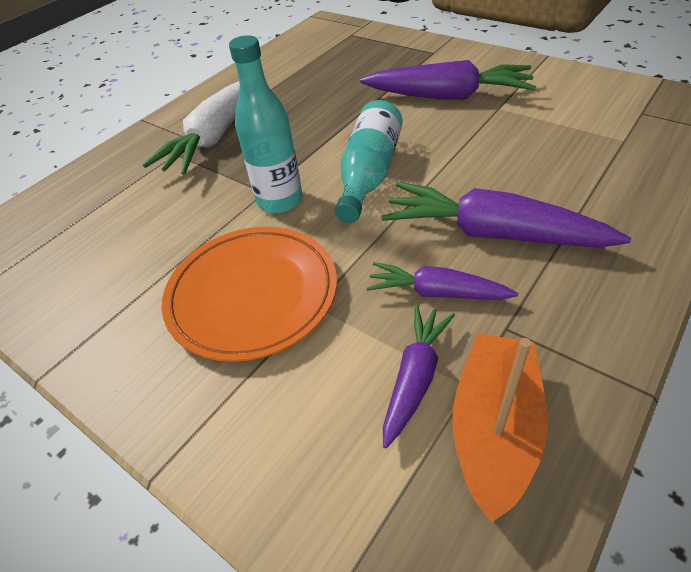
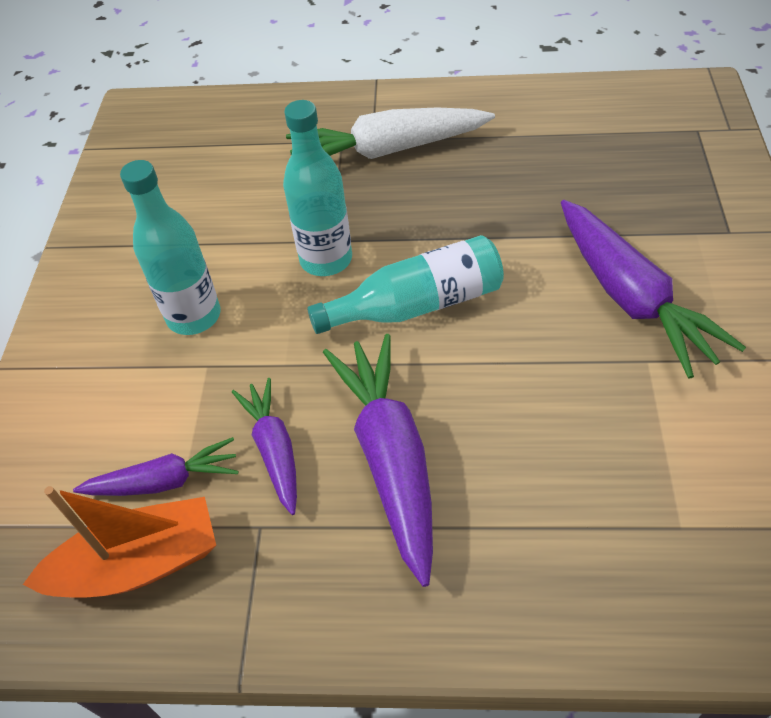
camera: 55 degrees right, 5 degrees up
(252, 295) = (194, 316): orange plate -> turquoise bottle

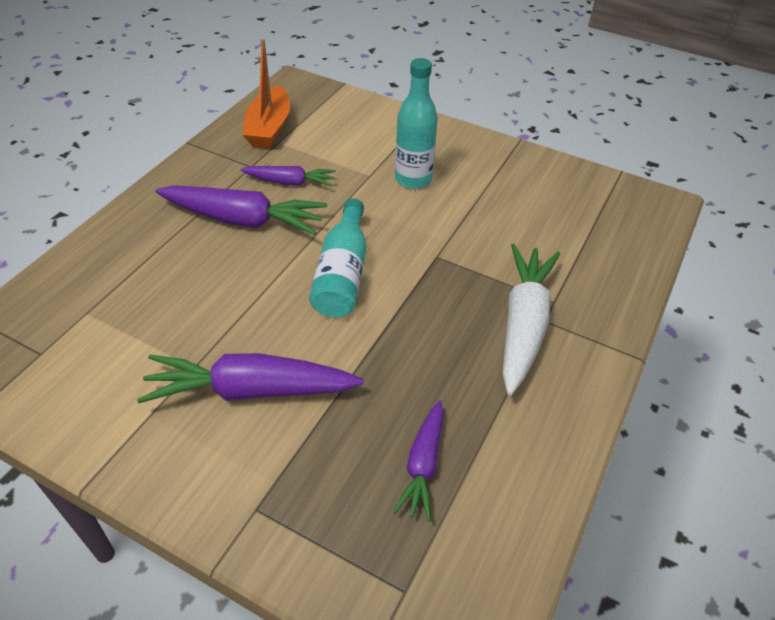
camera: 110 degrees right, 5 degrees down
(164, 481) = (306, 144): purple carrot -> purple carrot (423, 465)
(326, 260) = (419, 247): turquoise bottle -> none

